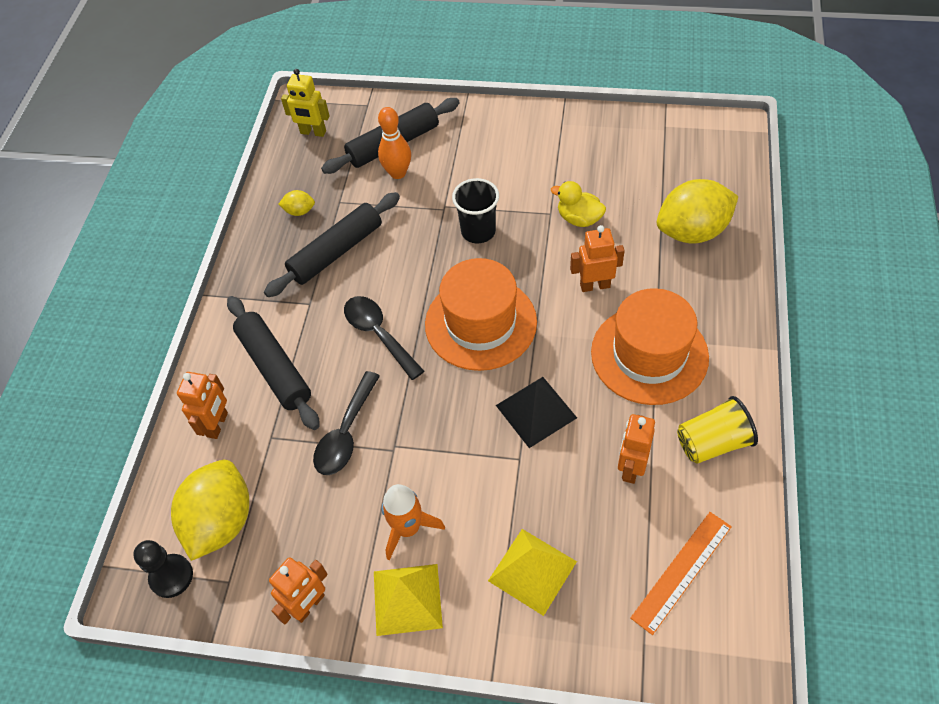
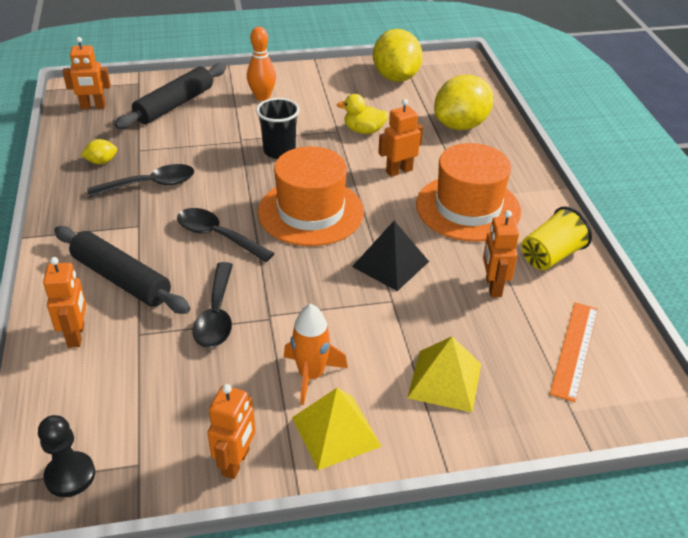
camera: 25 degrees left, 15 degrees down
(221, 521) = (110, 414): yellow lemon -> yellow lemon (396, 77)
(313, 132) = (93, 107): yellow robot -> orange robot
(336, 252) = (151, 184): black rolling pin -> black spoon
(398, 173) = (187, 123): orange bowling pin -> orange bowling pin (262, 97)

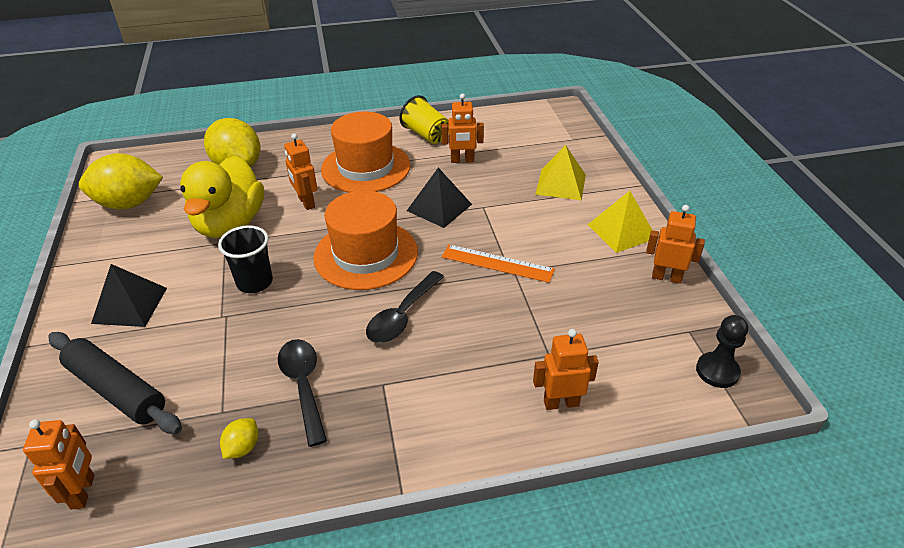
camera: 90 degrees left, 0 degrees up
(101, 162) = (242, 448): yellow lemon -> yellow lemon turned 45 degrees clockwise
(121, 279) = (473, 382): black rolling pin -> none
(216, 315) = (516, 304): black spoon -> none
(262, 97) = (130, 305): orange bowling pin -> black pyramid
(311, 375) = (572, 245): orange rocket -> none
(364, 130) = (230, 224): yellow duck -> yellow duck, size x2.03
(575, 350) = (520, 133): orange ruler -> orange ruler (497, 263)

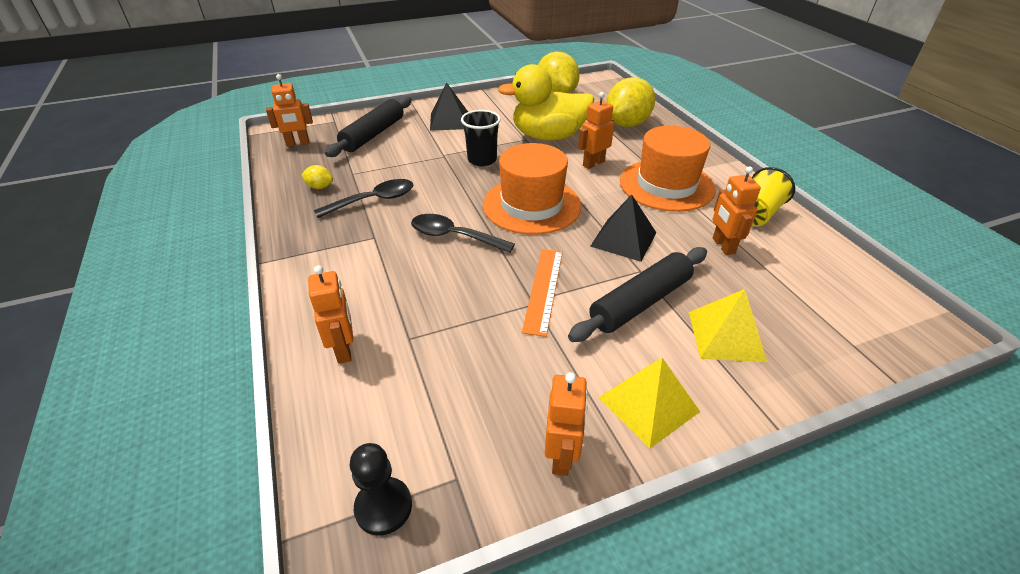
camera: 80 degrees right, 0 degrees up
(521, 214) = (640, 302): none -> black rolling pin

